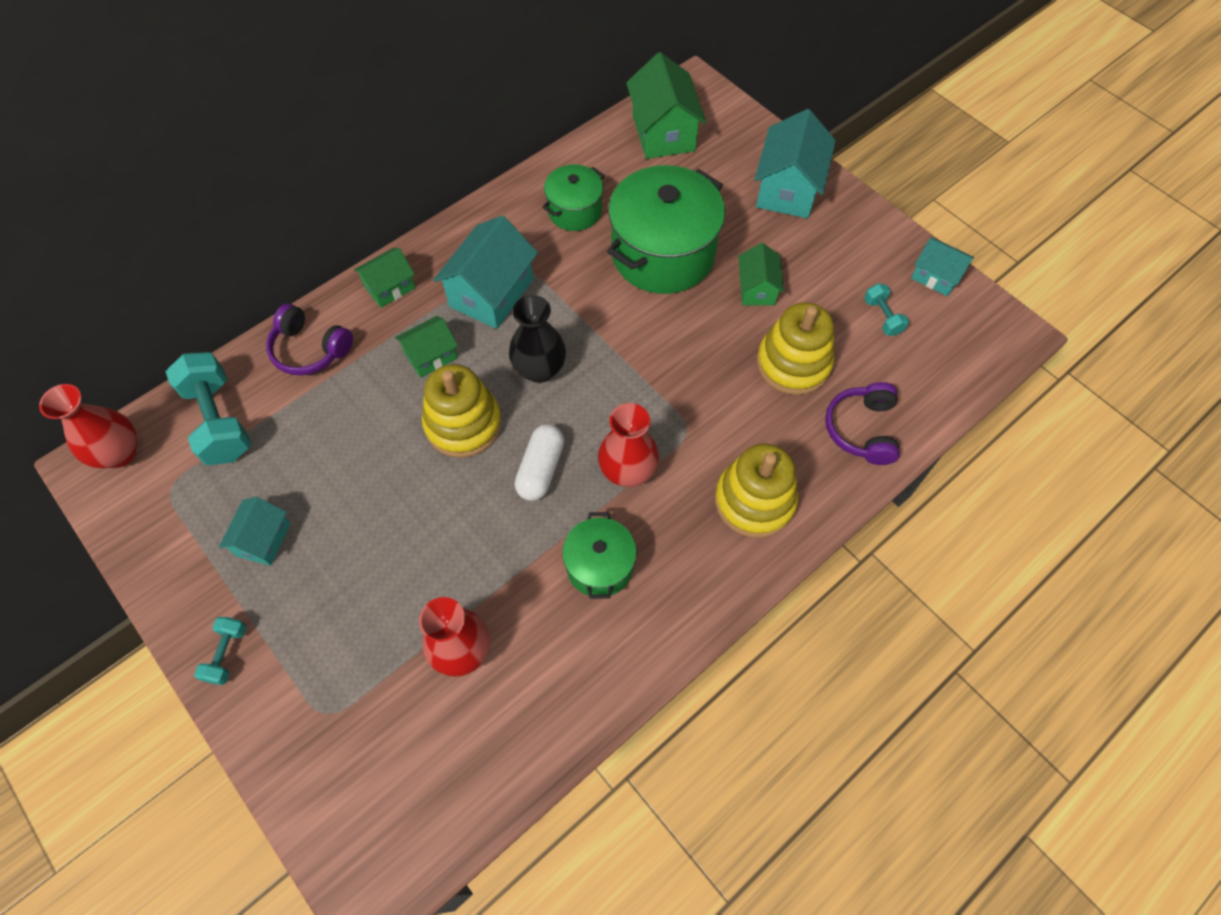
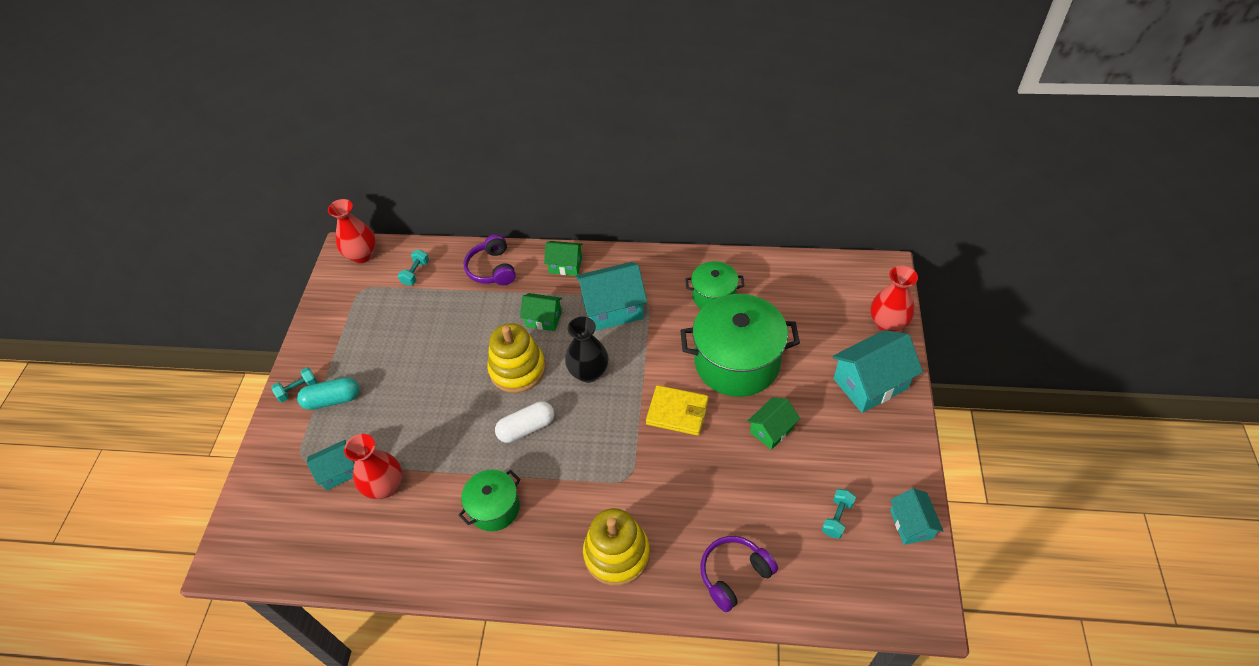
camera: 50 degrees right, 10 degrees down
(219, 421) = (416, 273): turquoise dumbbell -> turquoise dumbbell, size x0.50
(263, 539) = (369, 348): turquoise house -> turquoise house (338, 471)
(286, 626) = (332, 400): none -> turquoise capsule
(627, 471) = (568, 470): red vase -> red vase (887, 324)
(663, 133) = (826, 287): green house -> none
(663, 338) = (677, 412): none -> yellow wallet
(793, 363) = (739, 495): yellow stacking toy -> none

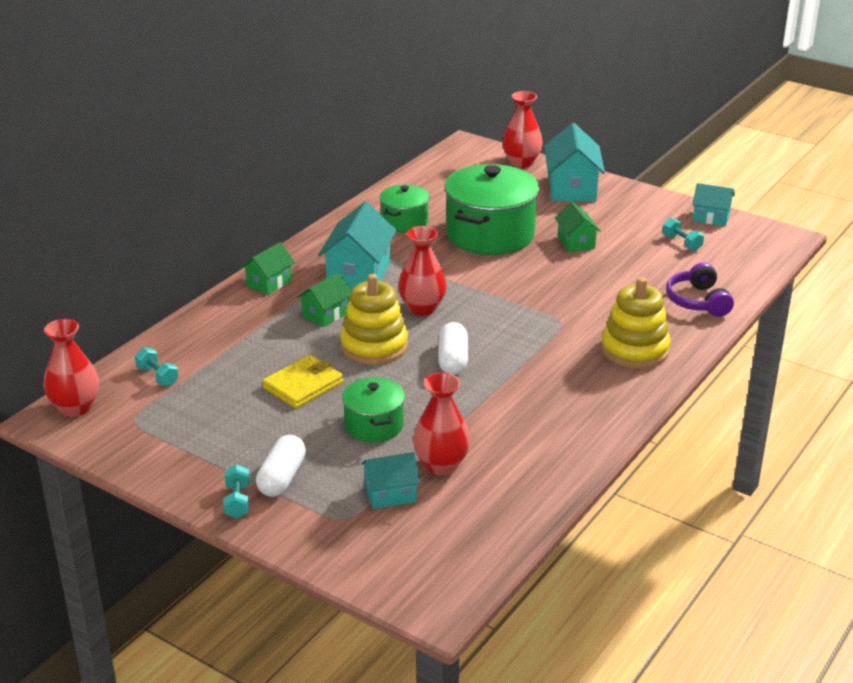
camera: 65 degrees left, 20 degrees down
(332, 400) = (282, 478): turquoise capsule -> white capsule
(338, 471) = (390, 494): turquoise house -> turquoise house turned 75 degrees clockwise
(492, 269) = (217, 326): purple headphones -> none
(494, 508) = (530, 402): green pot -> green pot (374, 425)
(589, 372) = (422, 308): black vase -> red vase
(677, 412) = (514, 278): yellow wallet -> yellow wallet (303, 385)

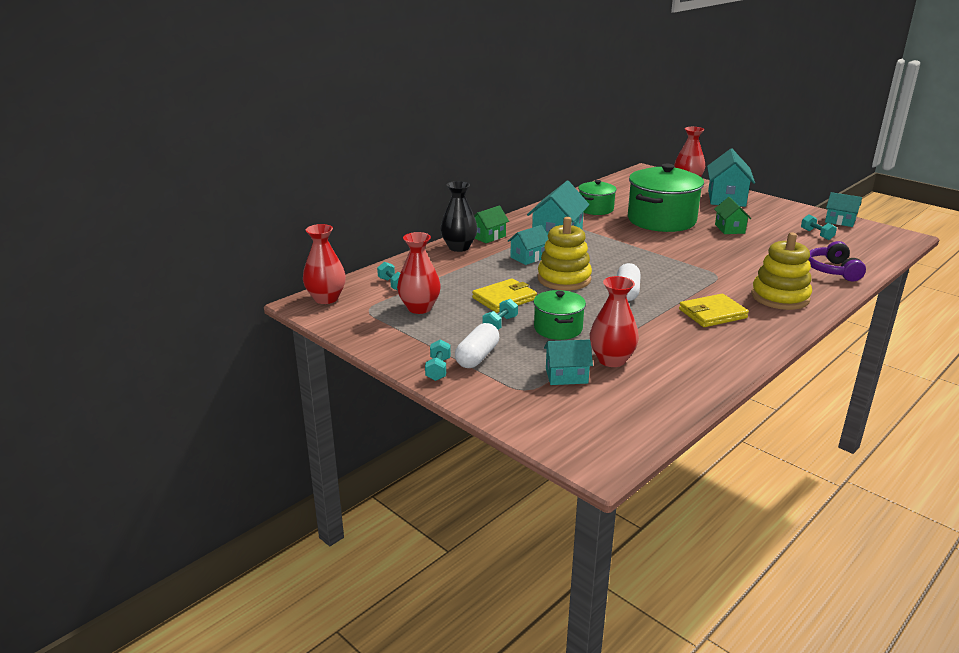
camera: 10 degrees right, 5 degrees down
(233, 305) = (459, 247): none -> black vase
(303, 426) = (500, 324): none -> turquoise dumbbell
(326, 314) = (528, 257): green house -> turquoise house
(422, 308) = (604, 259): red vase -> red vase (419, 308)
(556, 383) = (712, 314): none -> yellow wallet

